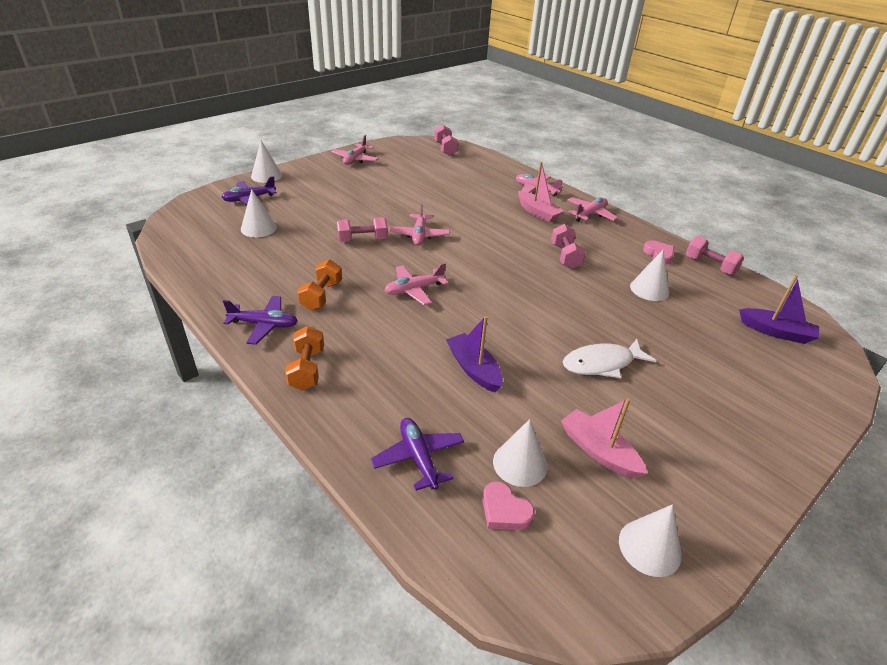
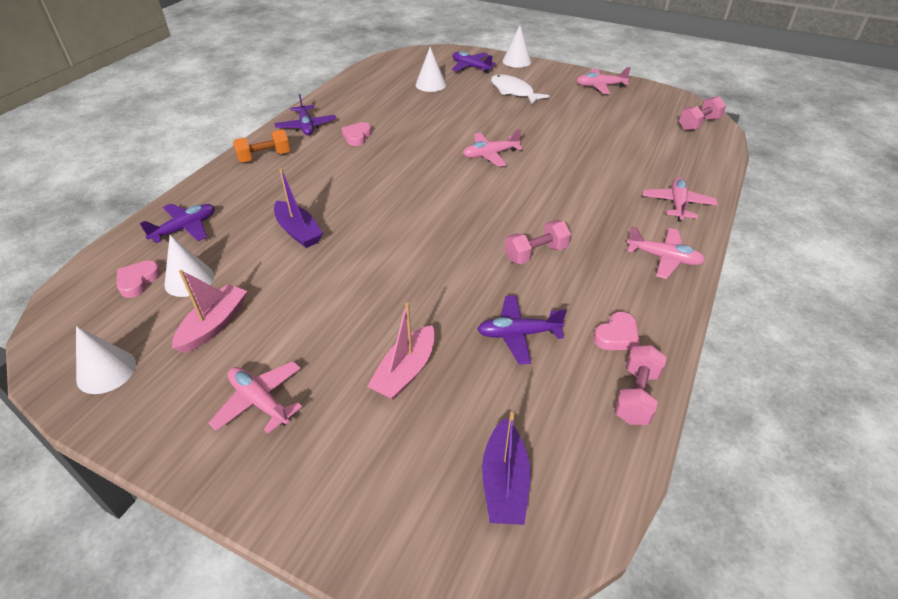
camera: 70 degrees right, 5 degrees up
(322, 295) = (357, 136): orange dumbbell -> pink heart
(362, 240) = (455, 130): pink dumbbell -> none
(414, 290) = (395, 175): pink plane -> pink plane (260, 401)
(473, 369) = (298, 231): purple boat -> purple boat turned 105 degrees clockwise
(537, 212) = (620, 216): pink boat -> pink boat (405, 371)
(602, 363) = (344, 311): white fish -> white fish (514, 91)
(649, 289) = (518, 334): white cone -> purple plane

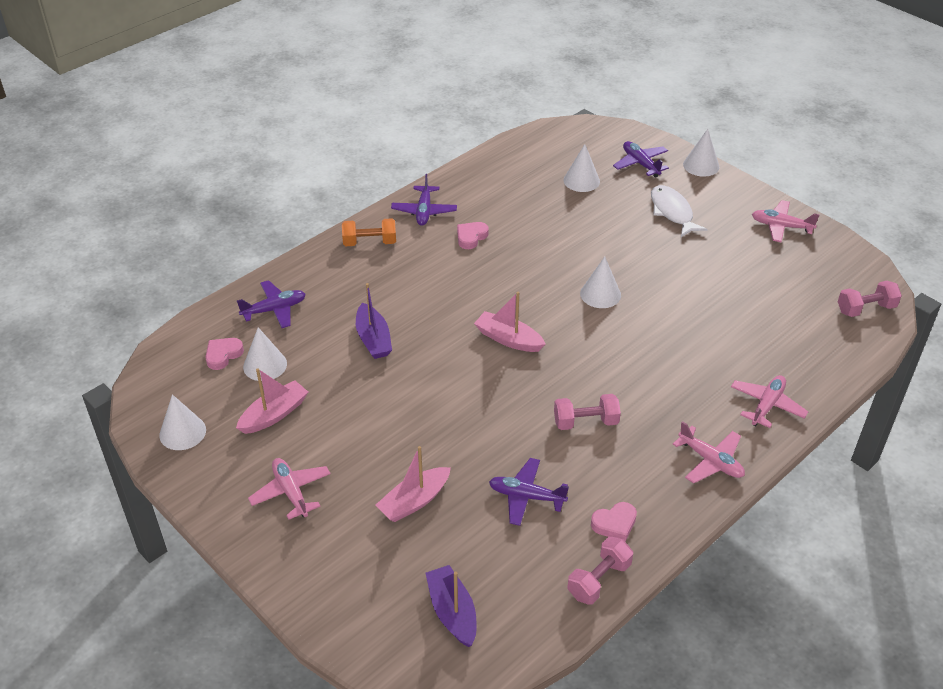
camera: 20 degrees right, 0 degrees up
(429, 204) = (508, 339): none -> pink boat
(490, 155) = (600, 294): pink plane -> white cone
(504, 482) = (452, 612): purple boat -> purple boat turned 135 degrees clockwise

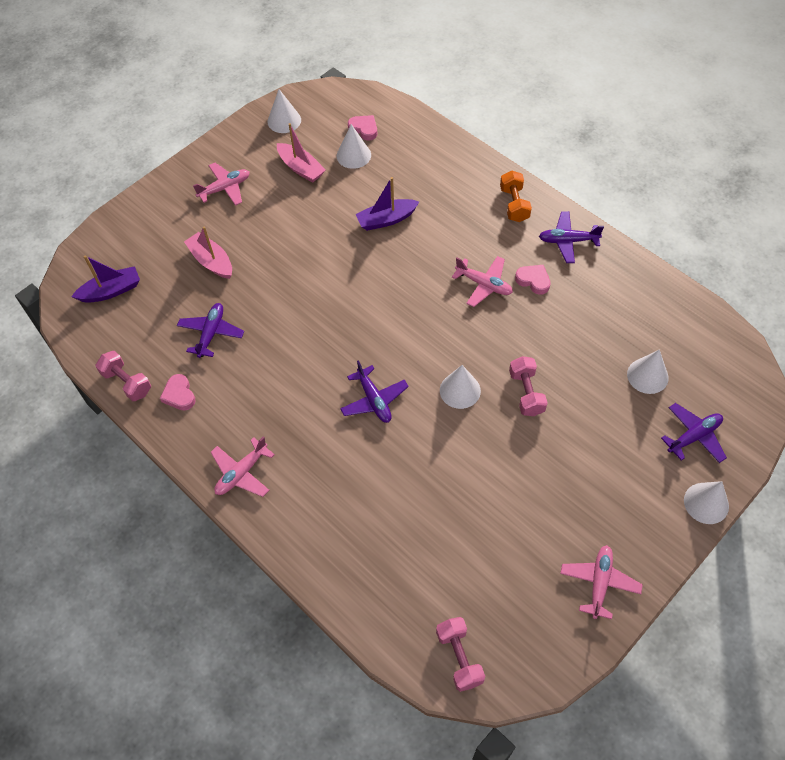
camera: 90 degrees right, 15 degrees up
(274, 309) = (418, 152): purple plane -> purple plane (374, 400)
(508, 339) = (391, 316): pink boat -> none
(585, 422) = (290, 375): pink dumbbell -> pink dumbbell (526, 393)
(672, 212) = (606, 465): white fish -> none
(767, 405) = (309, 530): pink plane -> pink plane (484, 284)

